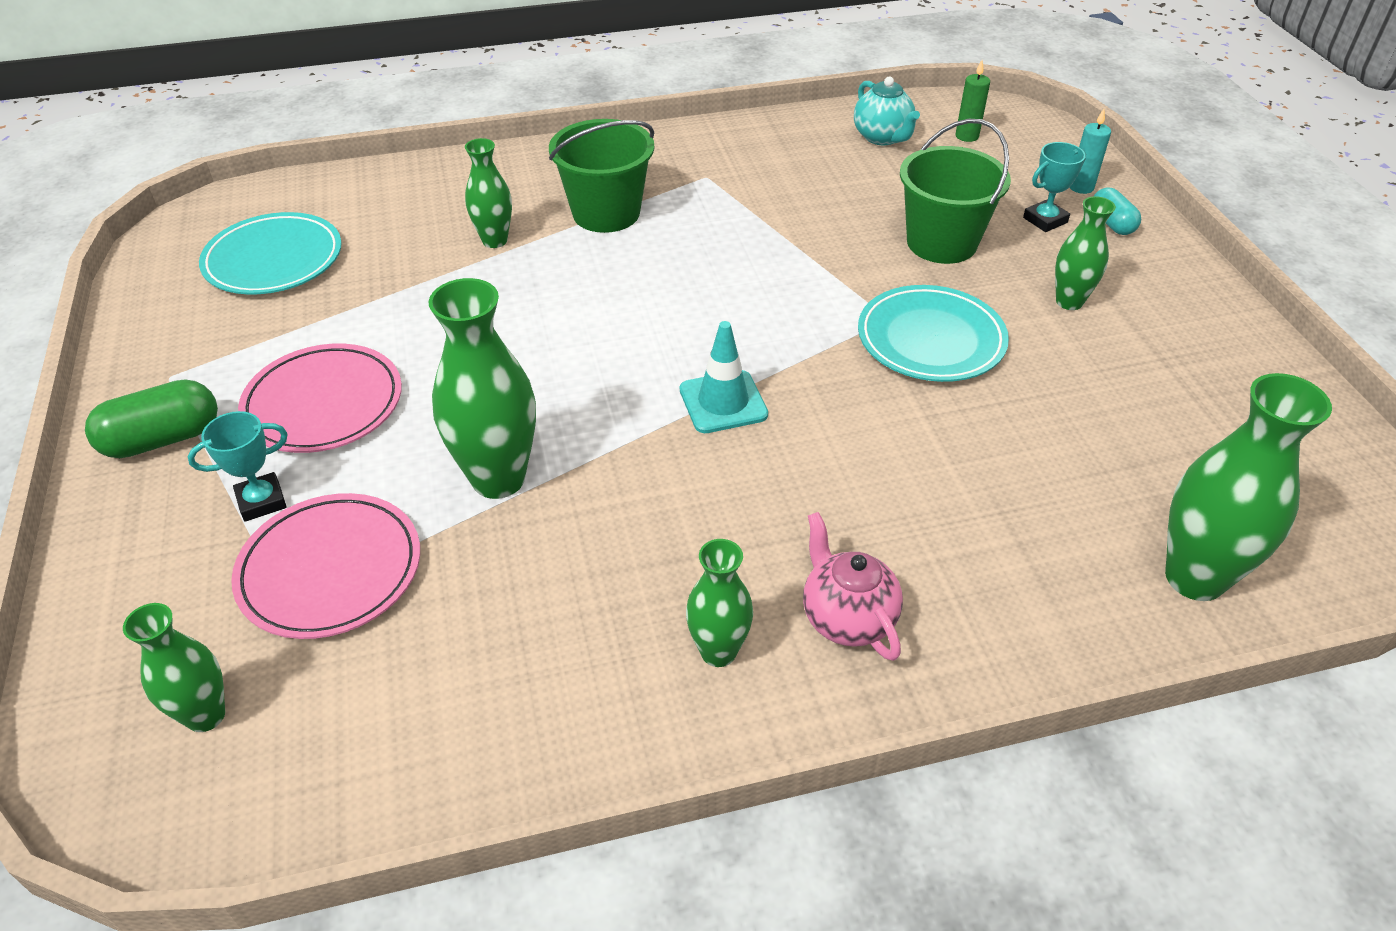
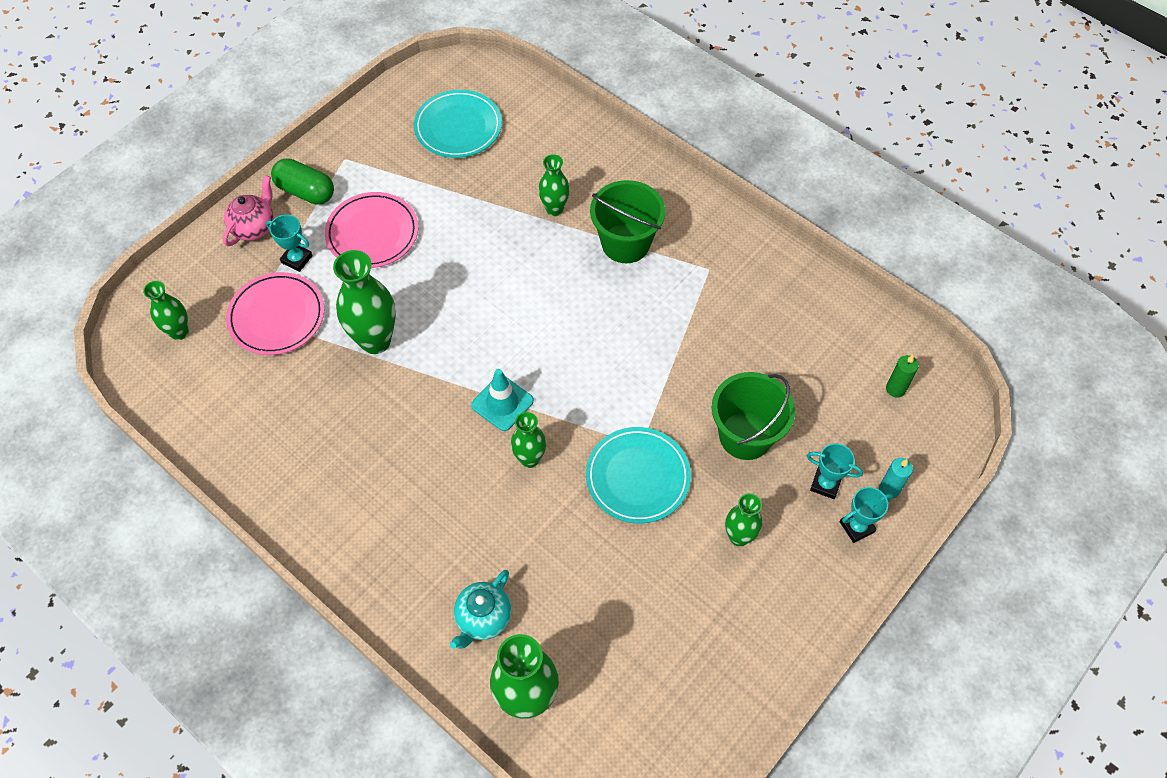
camera: 55 degrees right, 15 degrees up
(718, 652) = (331, 500): green vase -> green vase (530, 459)
(847, 618) = (387, 544): pink teapot -> pink teapot (254, 227)
(882, 137) = (846, 339): turquoise teapot -> turquoise teapot (483, 619)
(1111, 223) = (857, 527): turquoise capsule -> turquoise trophy

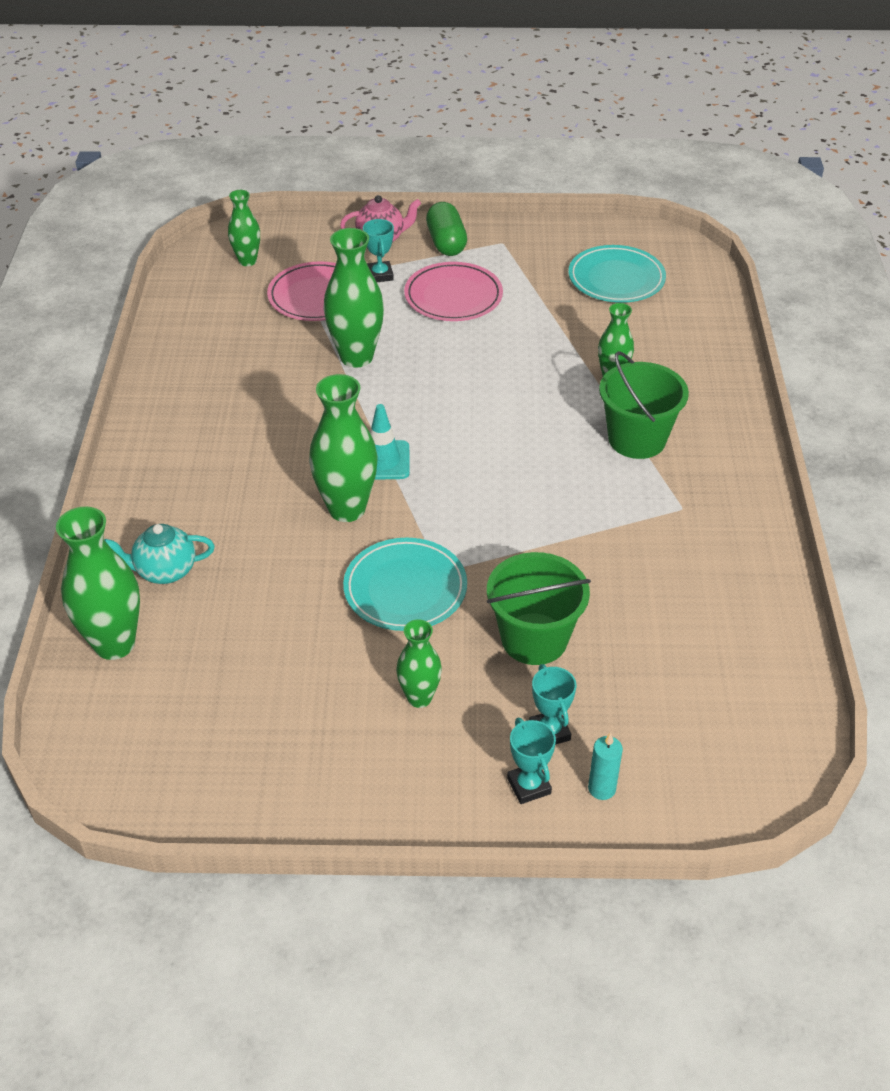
camera: 50 degrees right, 15 degrees down
(530, 459) = (347, 509): green vase -> green vase, size x1.70
(857, 527) = (529, 786): turquoise trophy -> turquoise trophy turned 45 degrees clockwise
(895, 389) = (726, 726): green candle -> none

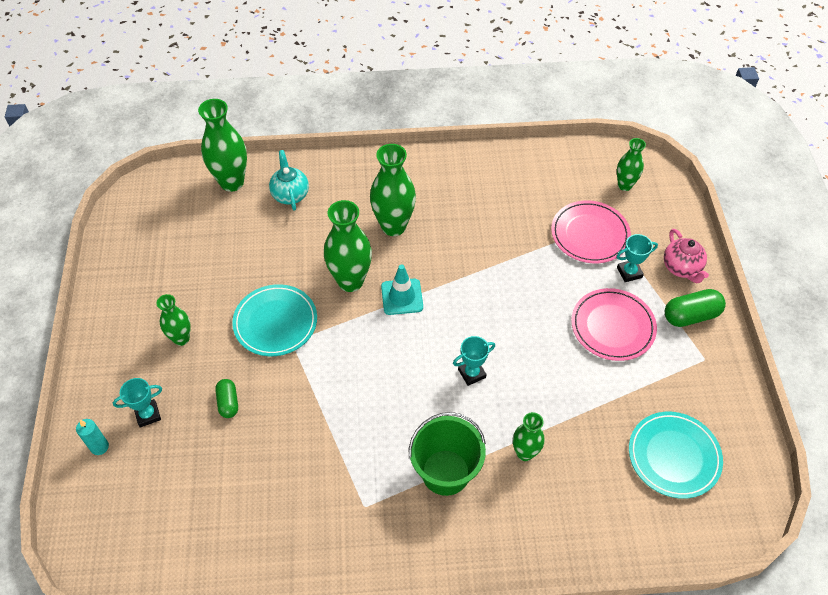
camera: 85 degrees right, 10 degrees up
(356, 357) = (518, 268): green vase -> green vase (393, 226)
(529, 786) = (107, 404): turquoise trophy -> turquoise trophy (472, 373)
(534, 639) = (228, 402): green bucket -> green capsule

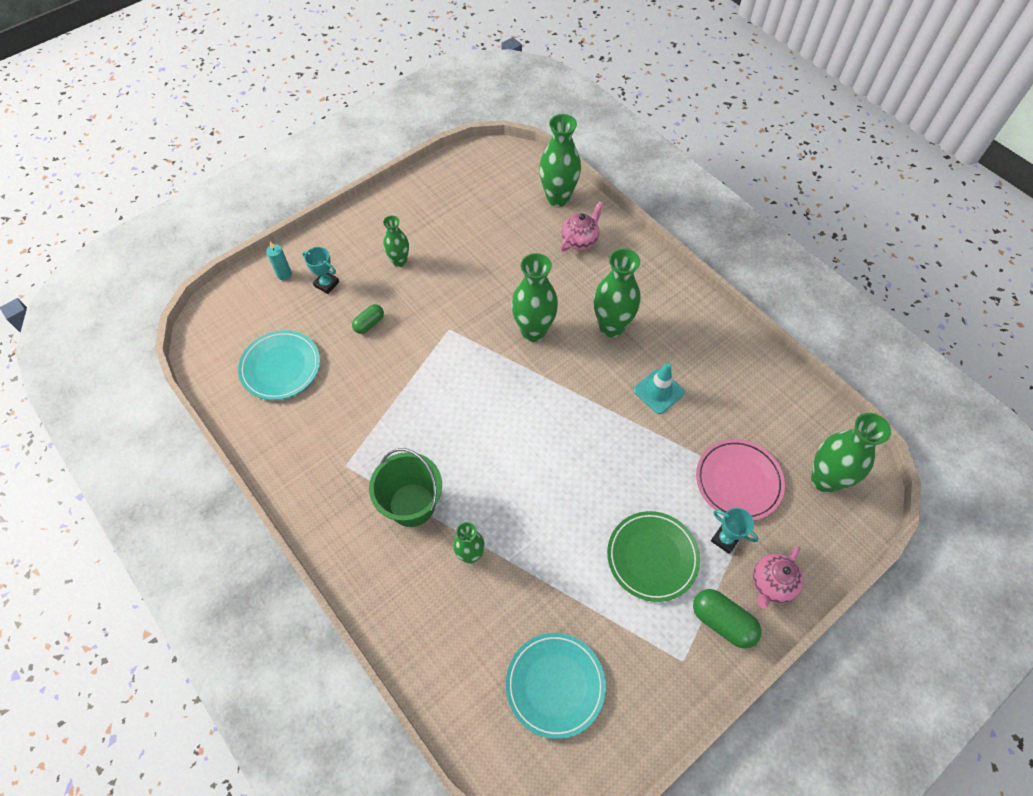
camera: 55 degrees right, 5 degrees up
(275, 322) = (457, 308): turquoise plate -> turquoise plate (281, 367)
(290, 194) = (580, 240): turquoise teapot -> pink teapot
(402, 297) = (548, 375): turquoise traffic cone -> turquoise traffic cone (658, 391)
(472, 373) = (515, 470): turquoise trophy -> none
(612, 327) = (652, 557): pink plate -> green plate
(624, 185) = (824, 480): green vase -> green vase, size x1.70

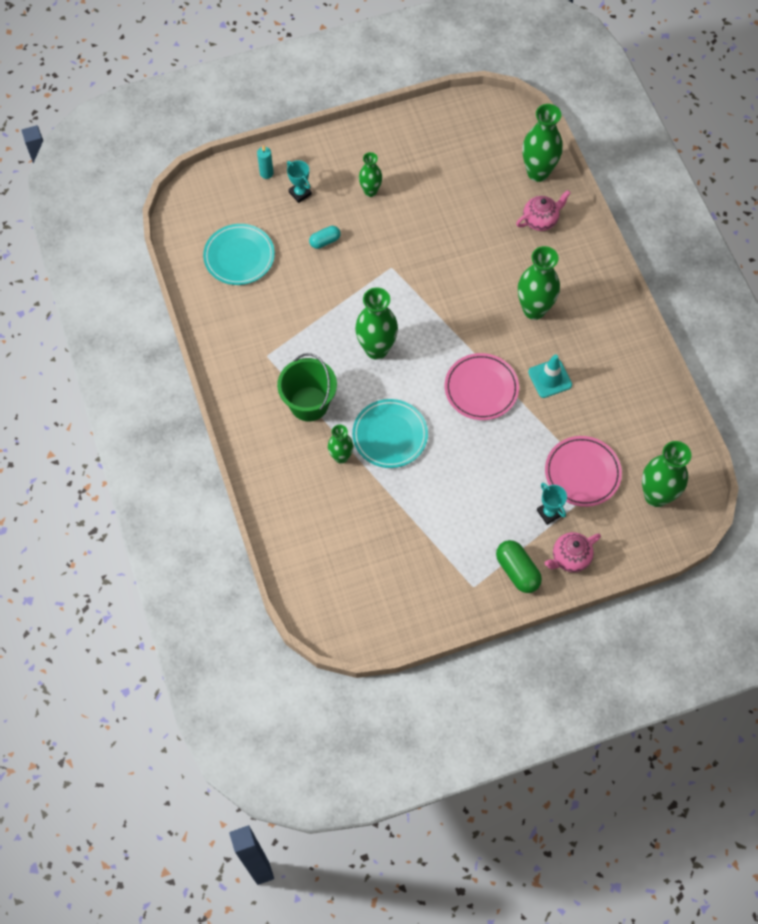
camera: 20 degrees right, 5 degrees up
(369, 324) = (325, 241): green capsule -> turquoise capsule
(533, 331) = (464, 292): green vase -> green vase (376, 349)
(555, 685) = (369, 569): turquoise plate -> turquoise plate (390, 435)
(593, 425) = (481, 388): none -> pink plate
(652, 557) = (484, 506): green plate -> none

